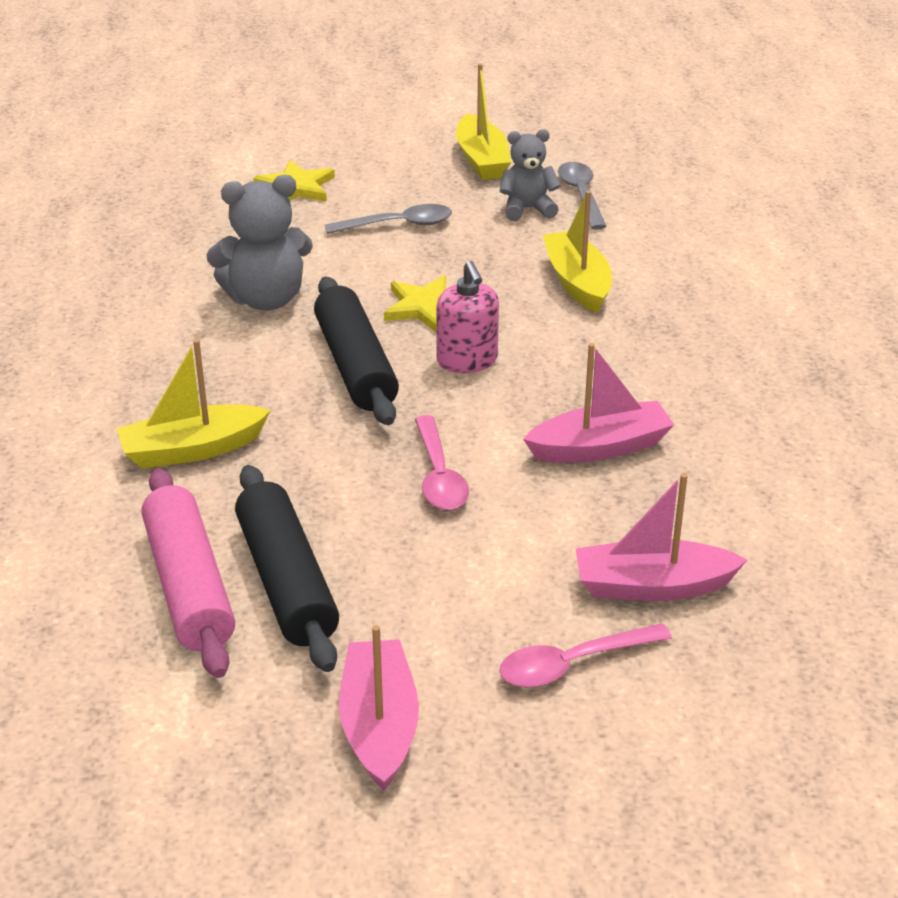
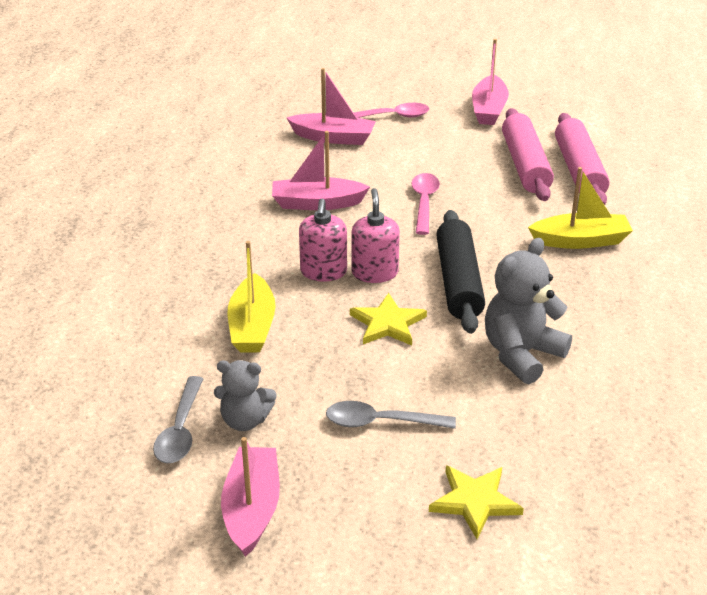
camera: 165 degrees left, 0 degrees up
(266, 299) = (521, 354): grey teddy bear -> grey teddy bear turned 45 degrees counterclockwise
(287, 581) = (525, 165): black rolling pin -> pink rolling pin
(482, 160) = (252, 509): yellow boat -> pink boat
(533, 352) = (323, 272): none -> pink soap dispenser

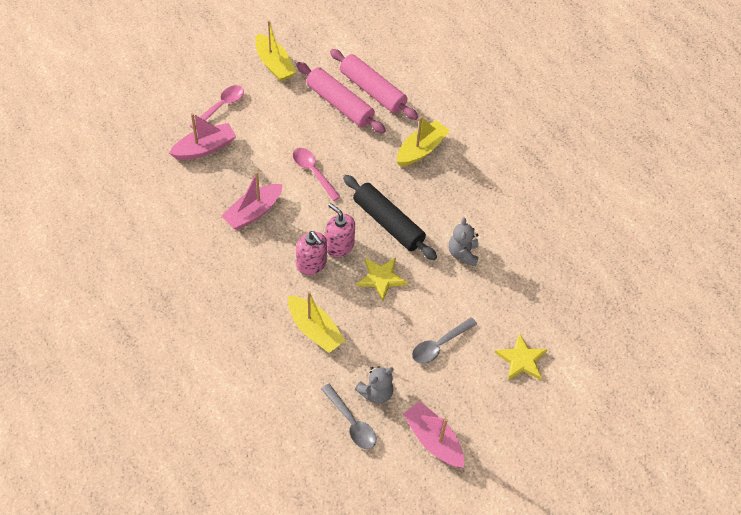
camera: 45 degrees left, 20 degrees up
(489, 109) = (274, 64): pink boat -> yellow boat
(521, 354) = (463, 253): grey teddy bear -> grey teddy bear, size x0.64

